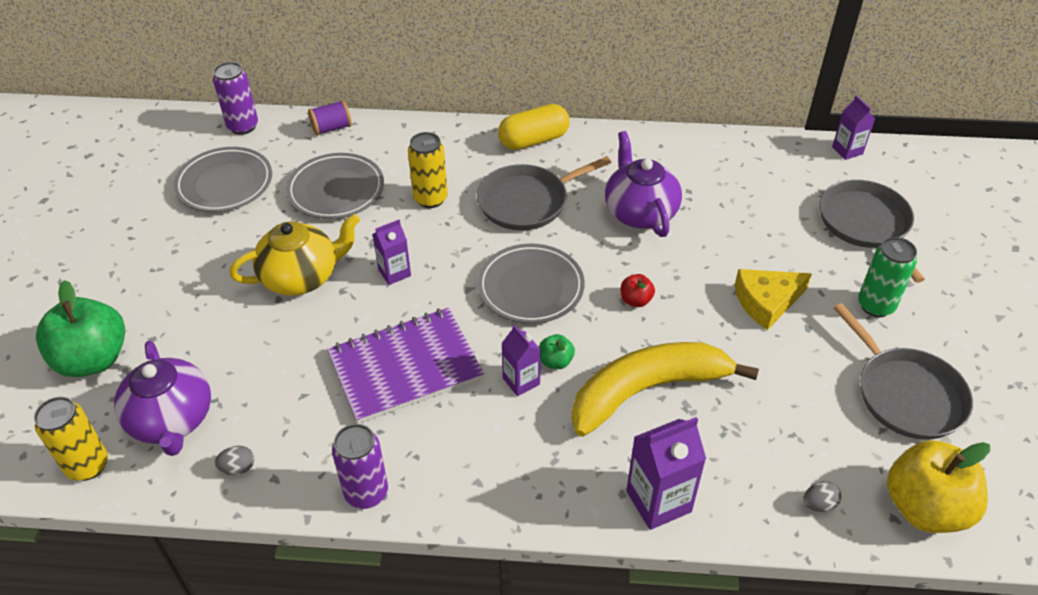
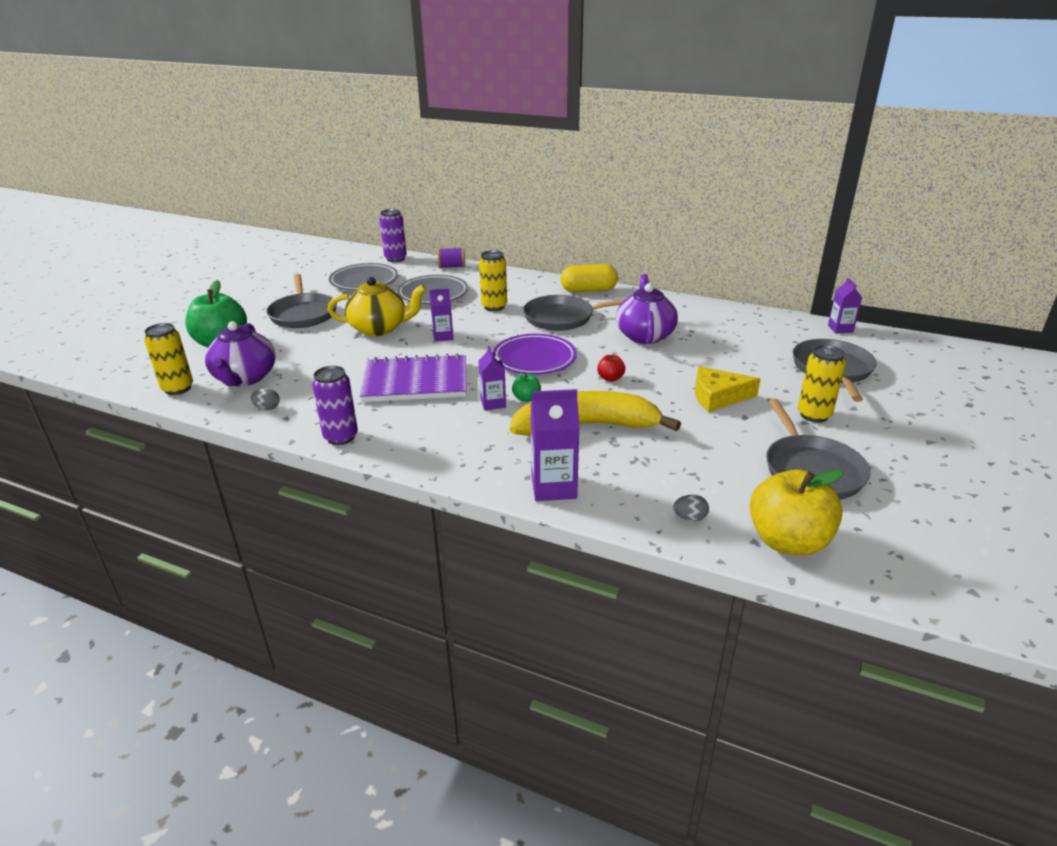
camera: 20 degrees right, 15 degrees down
(176, 271) = (303, 314): none -> grey pan
(530, 288) = (534, 359): grey plate -> purple plate
(875, 306) = (814, 415): green can -> yellow can

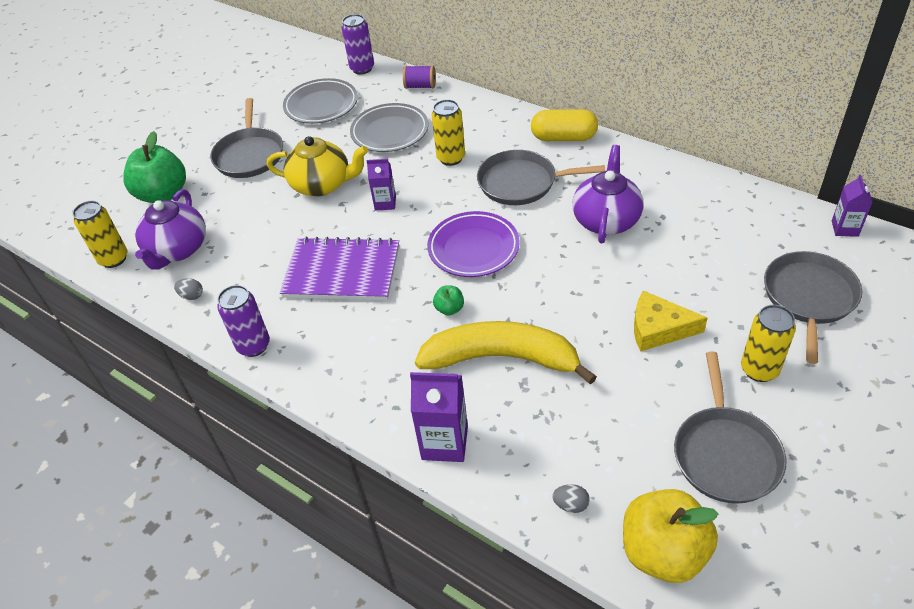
camera: 15 degrees right, 15 degrees up
(493, 403) = (413, 313): purple carton -> none
(610, 378) = (547, 287): red apple -> none

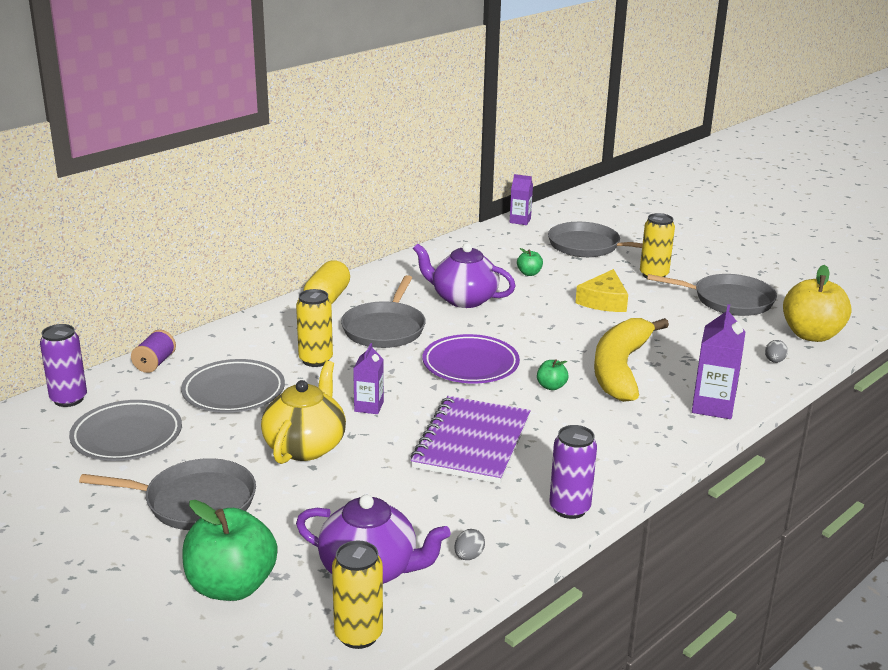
camera: 85 degrees left, 20 degrees down
(696, 258) = (529, 273): none -> green apple

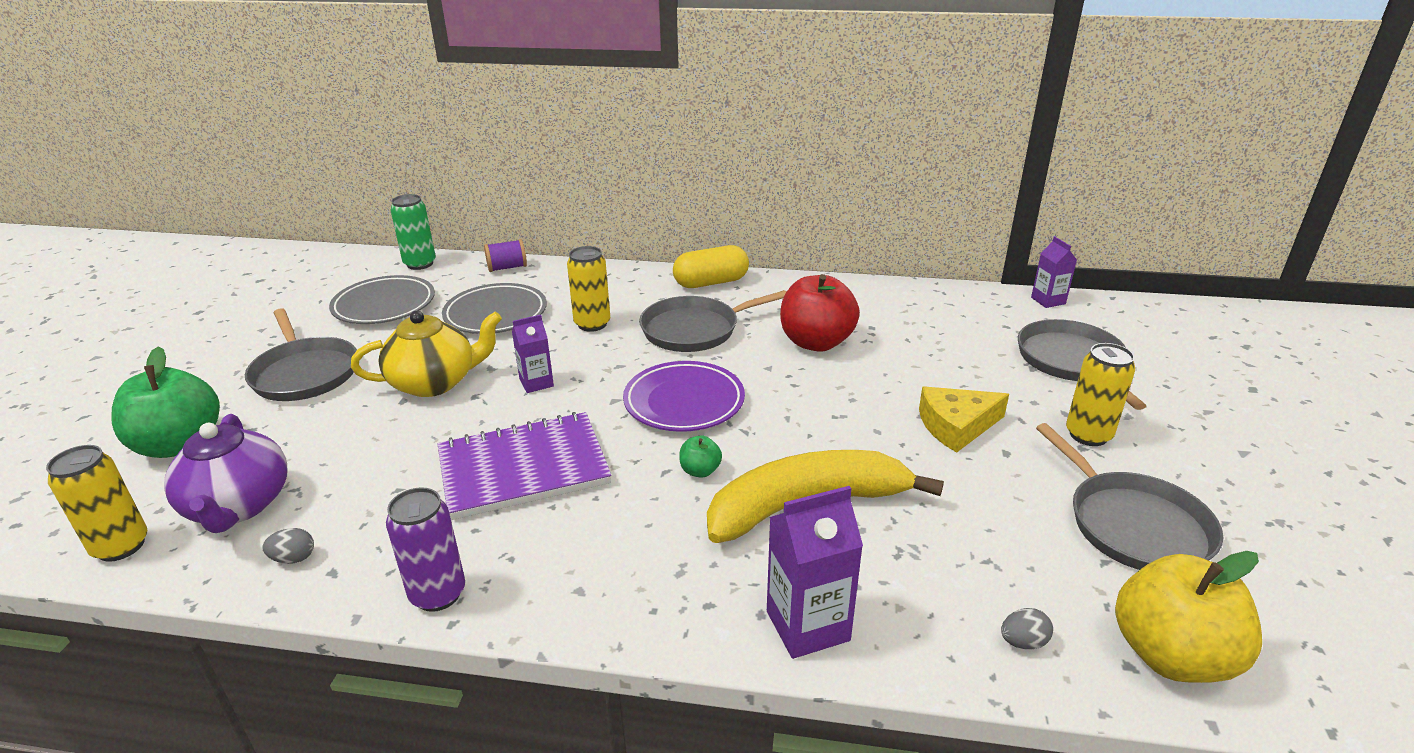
camera: 55 degrees right, 5 degrees up
(68, 399) = (420, 264): purple can -> green can
(463, 299) = (816, 342): purple teapot -> red apple
(529, 273) = (937, 354): green apple -> none

